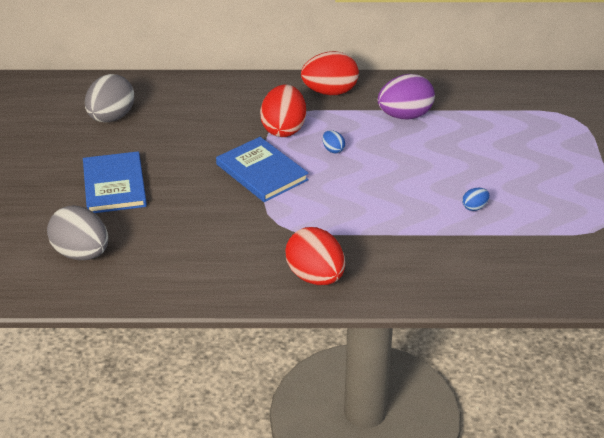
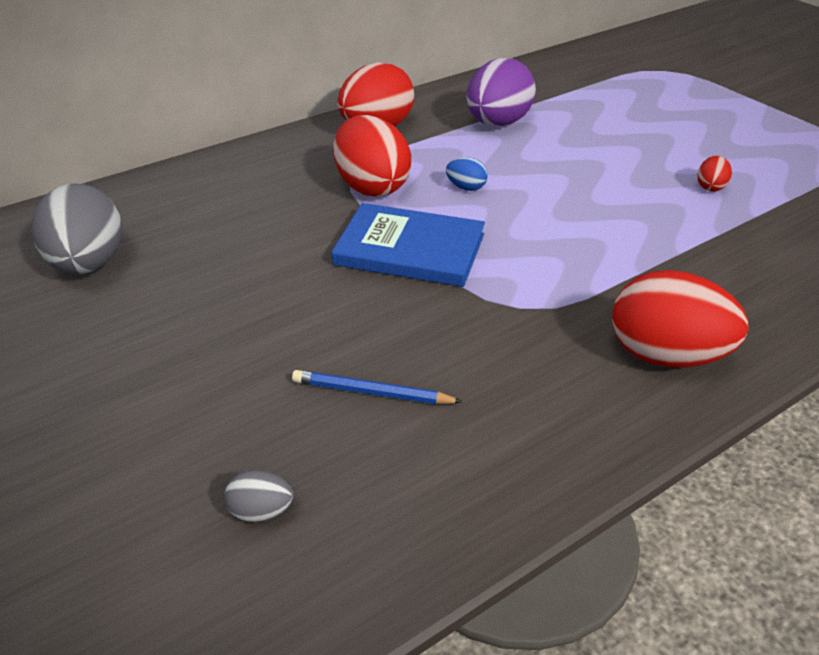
camera: 35 degrees left, 0 degrees up
(81, 253) = (261, 512): grey egg -> grey egg, size x0.44
(114, 185) = (199, 363): blue book -> none
(168, 230) = (372, 392): none -> blue pencil
(474, 207) = (710, 187): blue egg -> red egg

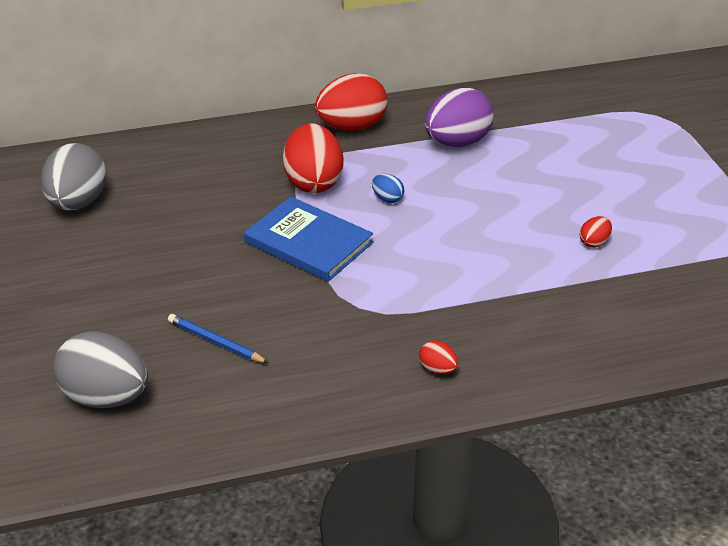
camera: 20 degrees right, 0 degrees up
(261, 512) = (106, 397): grey egg -> grey egg, size x2.25
(666, 356) = (438, 369): red egg -> red egg, size x0.44

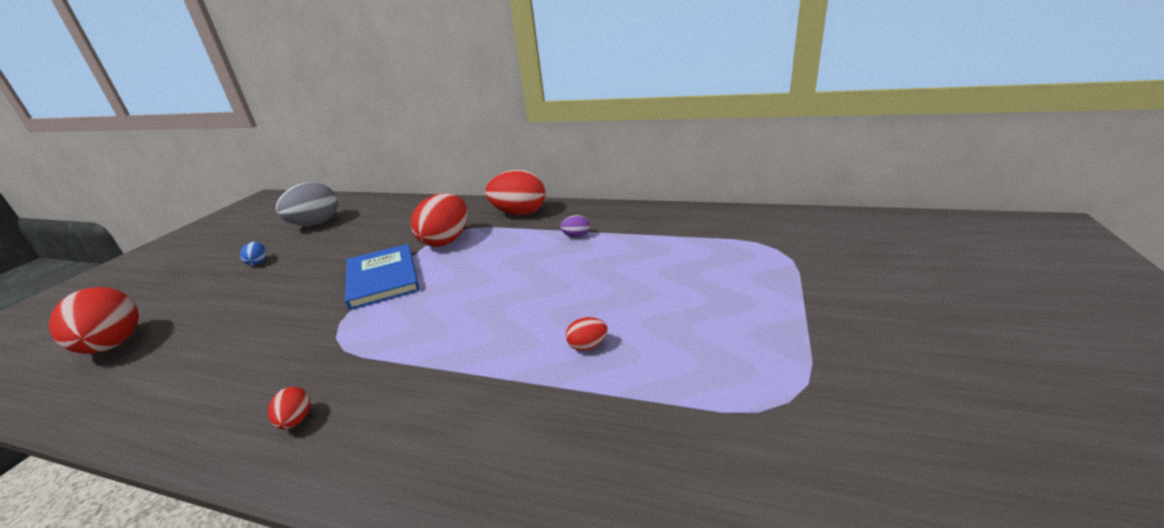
camera: 35 degrees right, 10 degrees down
(106, 397) = (113, 345): grey egg -> red egg
(215, 342) = (223, 330): blue pencil -> none
(387, 199) = (474, 262): blue egg -> blue egg (258, 262)
(457, 142) = (576, 236): purple egg -> purple egg, size x0.44

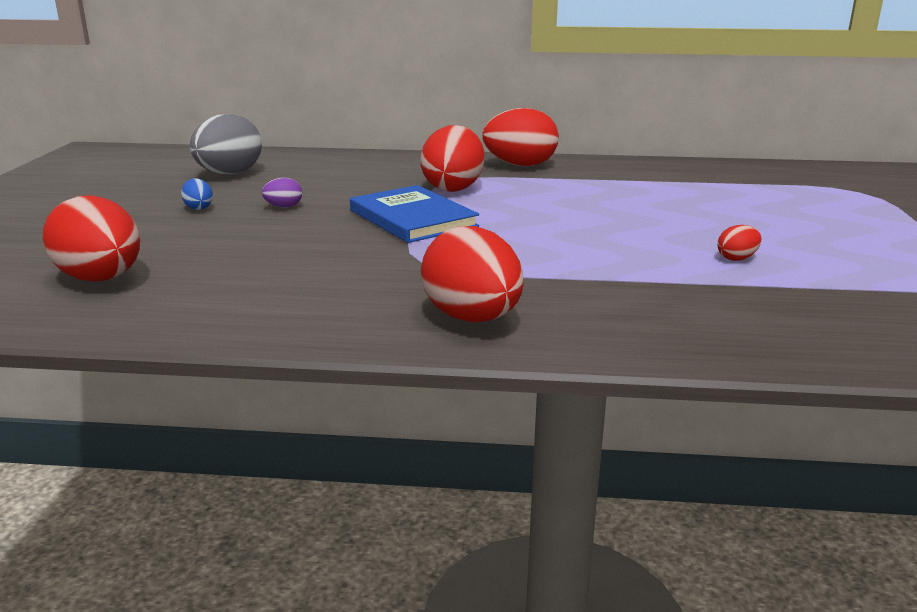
camera: 15 degrees left, 5 degrees down
(296, 420) = (472, 318): red egg -> red egg, size x2.25
(576, 236) = (620, 183): purple egg -> purple egg (283, 207)

